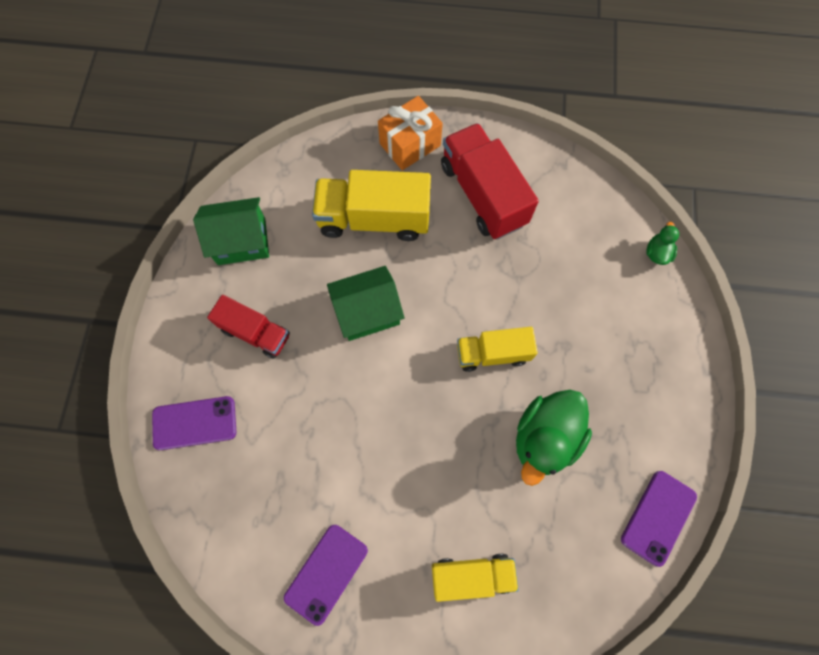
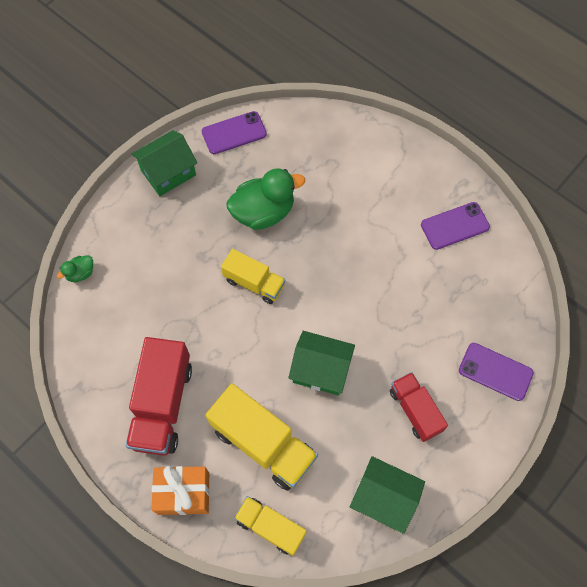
camera: 145 degrees left, 5 degrees down
(472, 575) = (366, 172): yellow truck -> yellow truck (270, 527)
(679, 413) = (168, 173): none -> green house

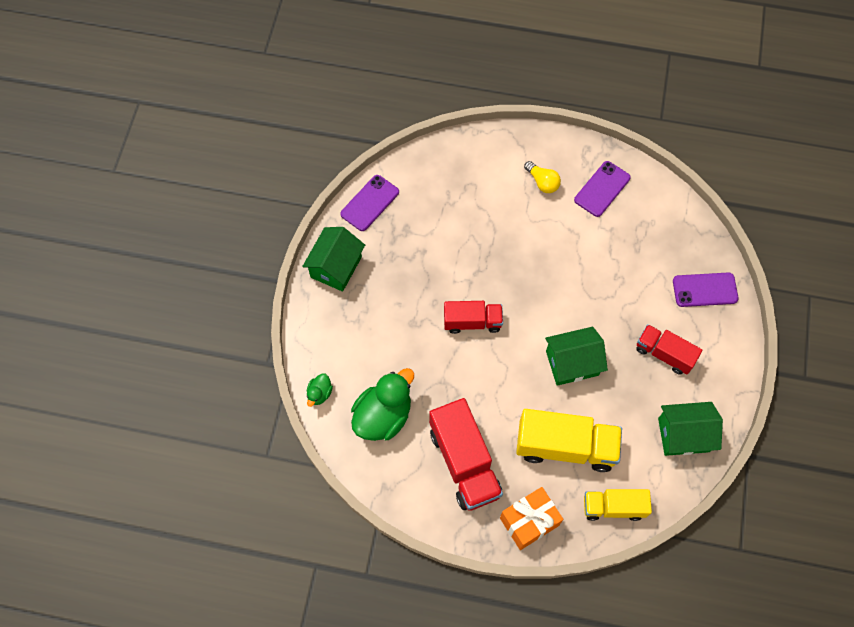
camera: 30 degrees left, 0 degrees up
(254, 283) = (472, 322): yellow truck -> red truck
(263, 212) = (440, 258): green duck -> green duck (383, 416)
(401, 192) = (542, 182): none -> yellow light bulb

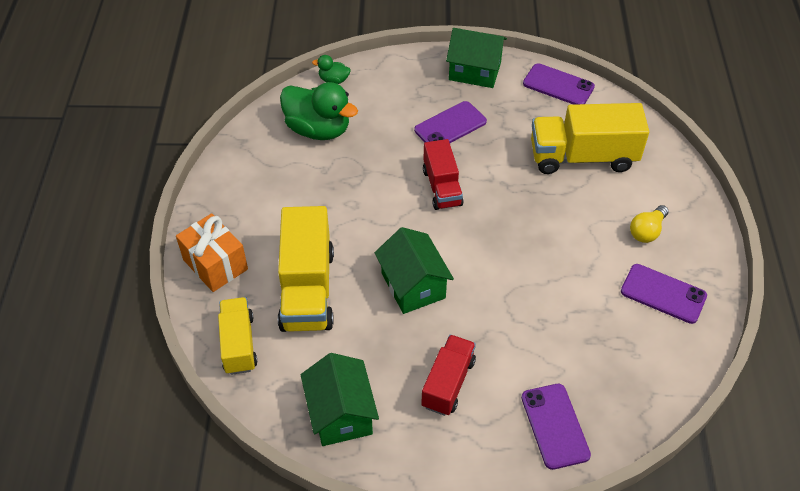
camera: 80 degrees right, 15 degrees down
(401, 301) = (450, 126): none -> purple phone
(458, 206) = (582, 157): none -> yellow truck
(464, 462) = (277, 200): red truck -> none

